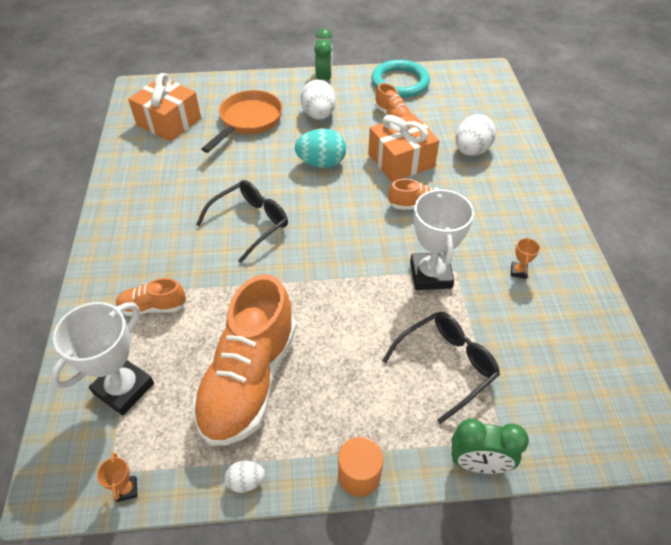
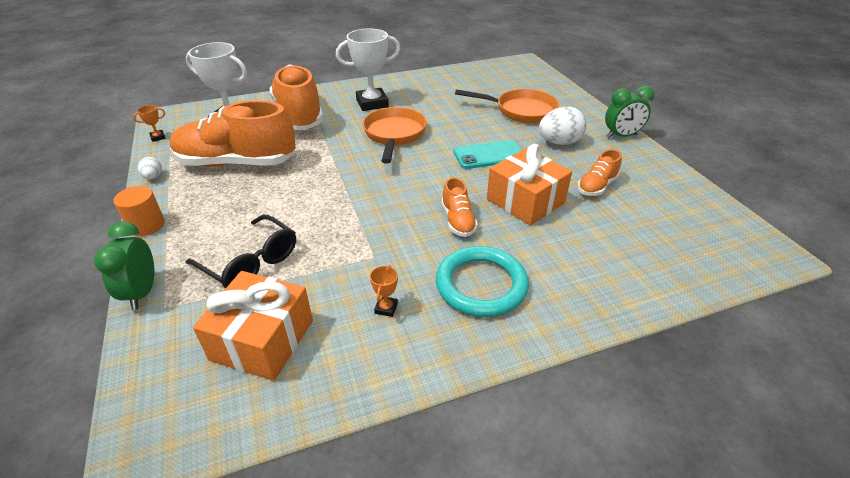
camera: 75 degrees right, 10 degrees down
(153, 307) = (299, 115): orange shoe -> orange shoe, size x2.15
(169, 122) = (493, 81): orange gift -> orange gift (262, 340)
(250, 223) = (394, 135): black glasses -> orange pan
(321, 163) = (489, 155): turquoise egg -> turquoise phone
(400, 82) = (665, 183): turquoise ring -> turquoise ring (481, 285)
(430, 275) = (363, 240): white trophy -> white trophy (372, 103)
(471, 151) = (581, 252): white egg -> none
(518, 271) = (386, 308): orange trophy -> orange trophy turned 75 degrees counterclockwise

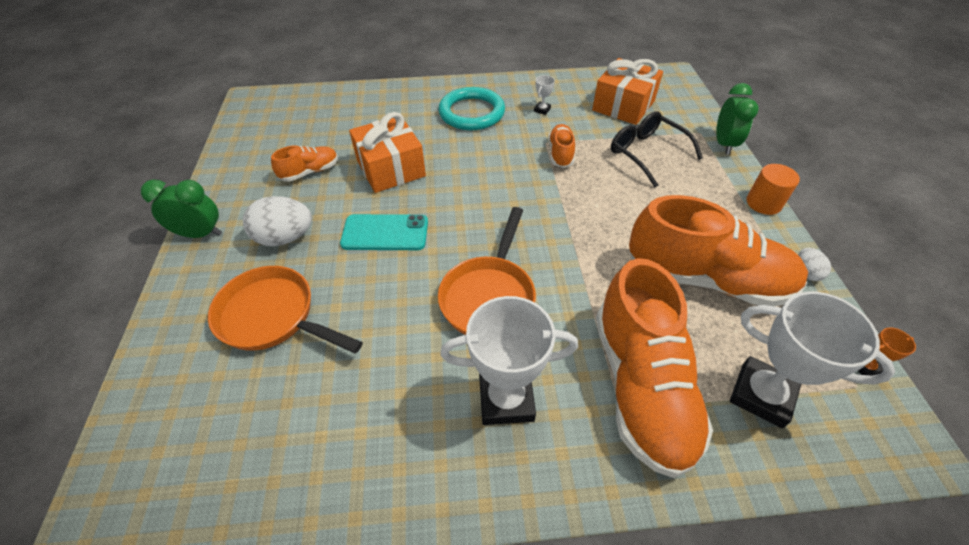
camera: 165 degrees left, 10 degrees up
(386, 308) = (542, 110): orange trophy -> white trophy
(458, 221) = (464, 160): orange shoe -> orange shoe (560, 153)

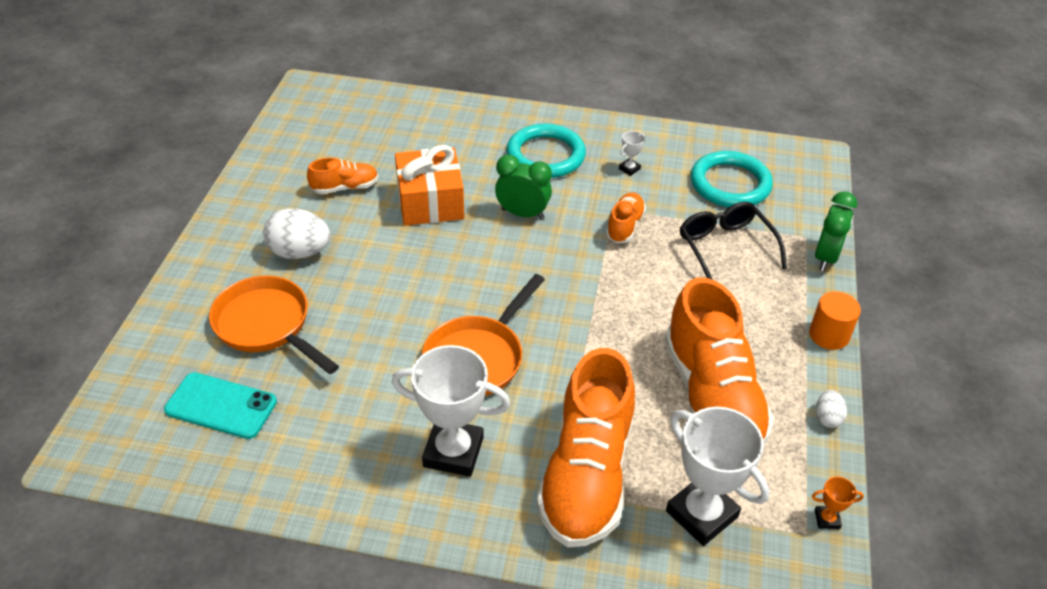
camera: 15 degrees right, 5 degrees down
(200, 234) = (220, 229): green clock -> green clock (522, 214)
(385, 233) = (399, 270): turquoise phone -> turquoise phone (221, 406)
(623, 106) = (730, 184): orange gift -> turquoise ring
(706, 279) = (712, 396): orange shoe -> orange shoe turned 45 degrees clockwise

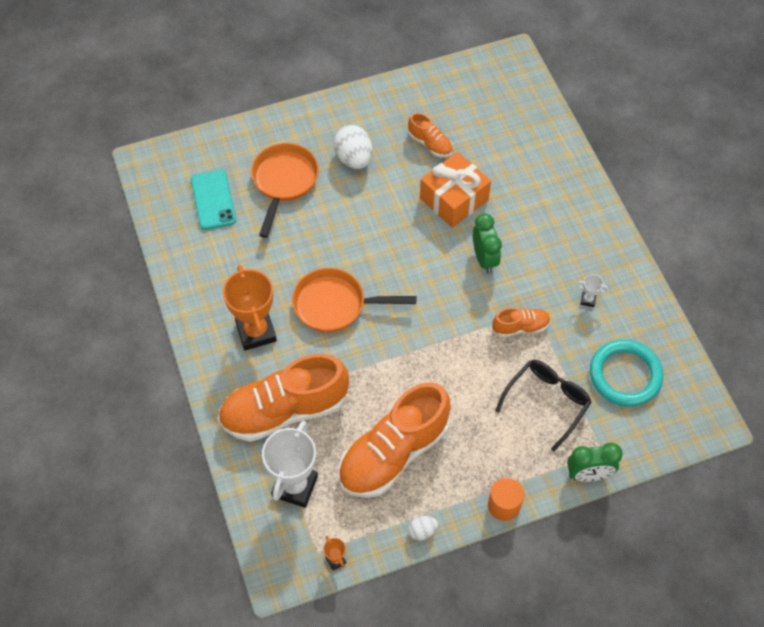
camera: 60 degrees right, 15 degrees up
(453, 452) = (256, 332): white trophy -> orange trophy
(545, 155) = (559, 239): turquoise ring -> none

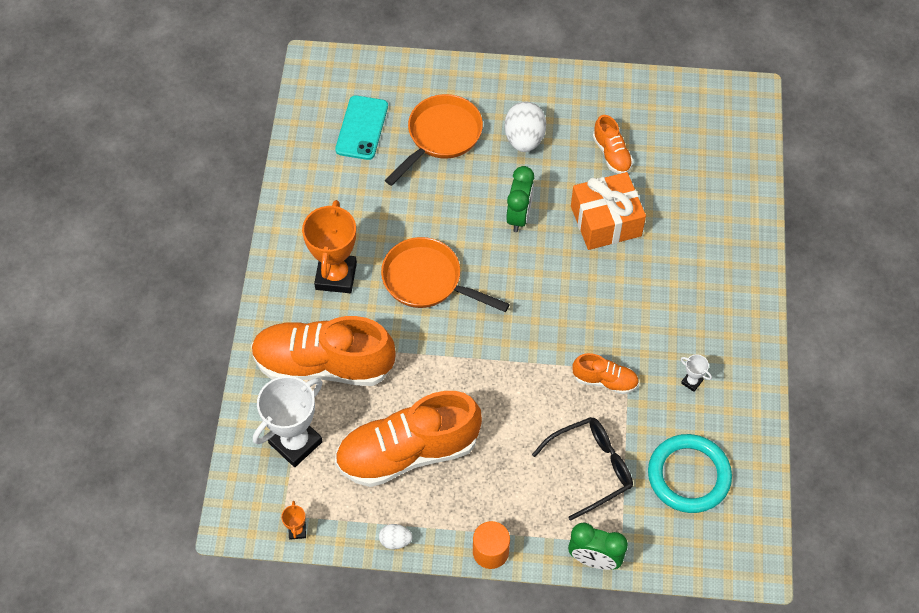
camera: 25 degrees right, 0 degrees up
(484, 258) = (605, 295): green clock -> green clock (519, 216)

